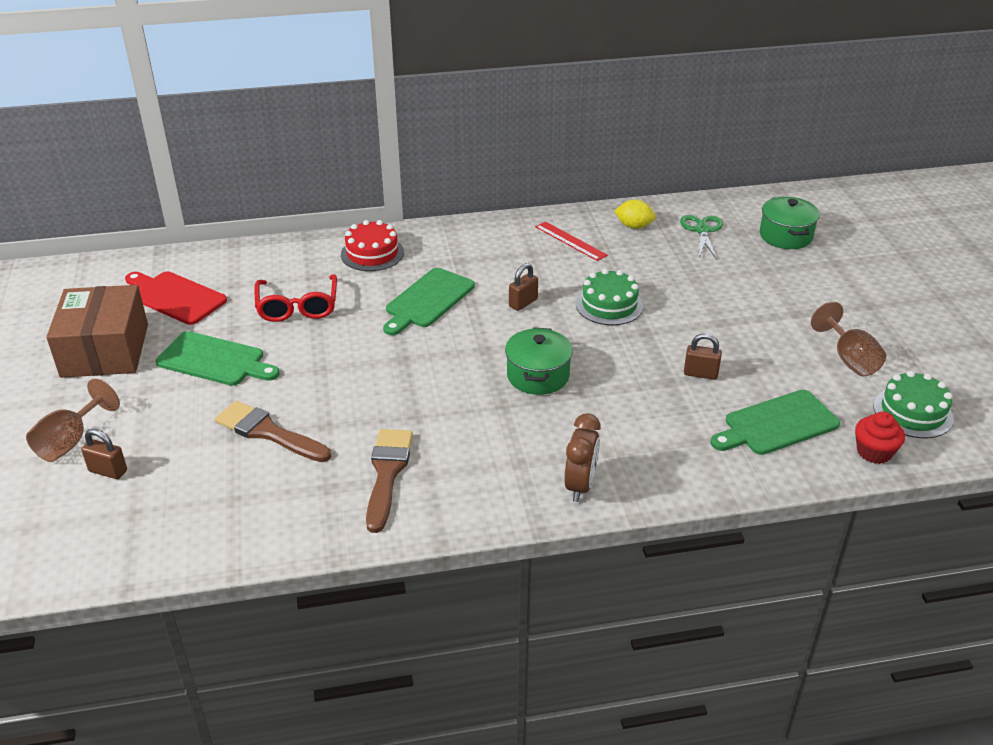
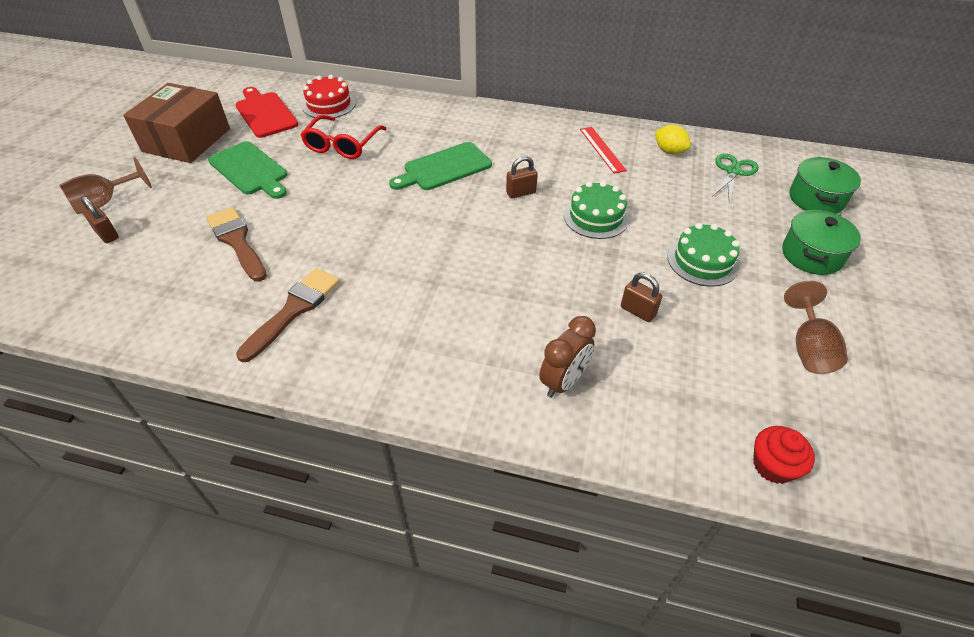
camera: 25 degrees right, 10 degrees up
(372, 253) = (431, 117): red cake -> red cake (329, 104)
(538, 376) = (485, 263): green pot -> green pot (811, 255)
(580, 485) = (444, 385): brown clock -> brown clock (563, 381)
(777, 424) = (682, 392): green cutting board -> none
(912, 412) = (848, 435): green cake -> green cake (703, 261)

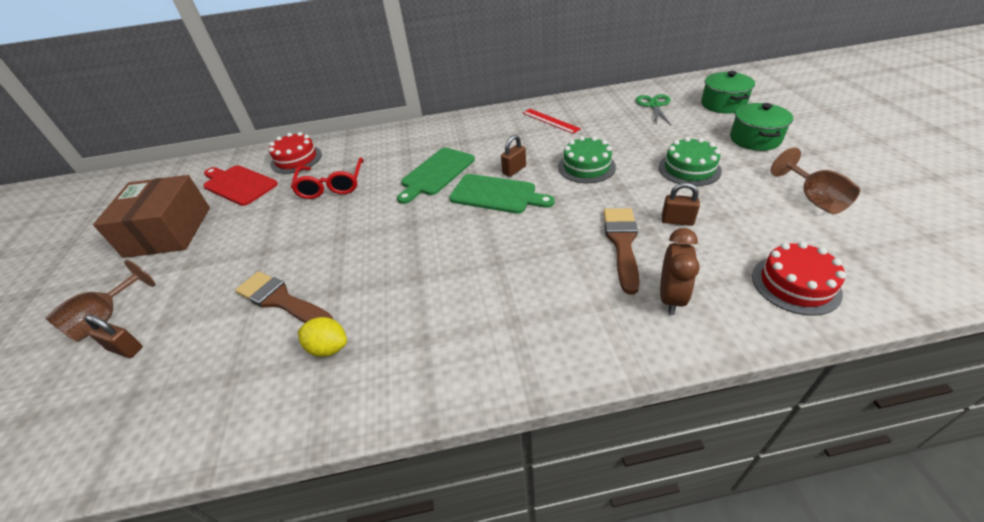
camera: 20 degrees left, 5 degrees down
(250, 170) = (254, 235): green cutting board -> green cutting board (496, 194)
(294, 310) = (384, 339): brown brush -> brown brush (622, 243)
(669, 151) = (599, 107): yellow lemon -> yellow lemon (328, 348)
(697, 423) = (795, 284): none -> red cake
(773, 465) = (875, 291): red cupcake -> none

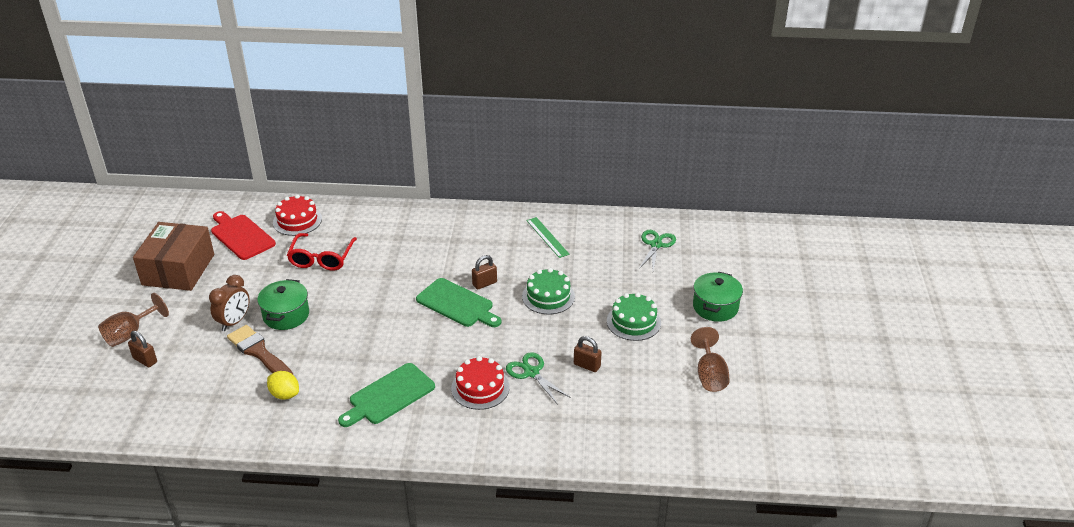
camera: 10 degrees right, 5 degrees down
(436, 173) = (416, 269): green cutting board -> green cutting board (389, 396)
(550, 121) = (547, 237): red ruler -> green ruler
(622, 243) = (531, 372): brown brush -> green scissors
(671, 297) = (538, 421): brown clock -> brown clock (234, 322)
(723, 104) = (721, 261): green pot -> green pot (286, 315)
(795, 284) = (632, 434): red cake -> red cake (480, 388)

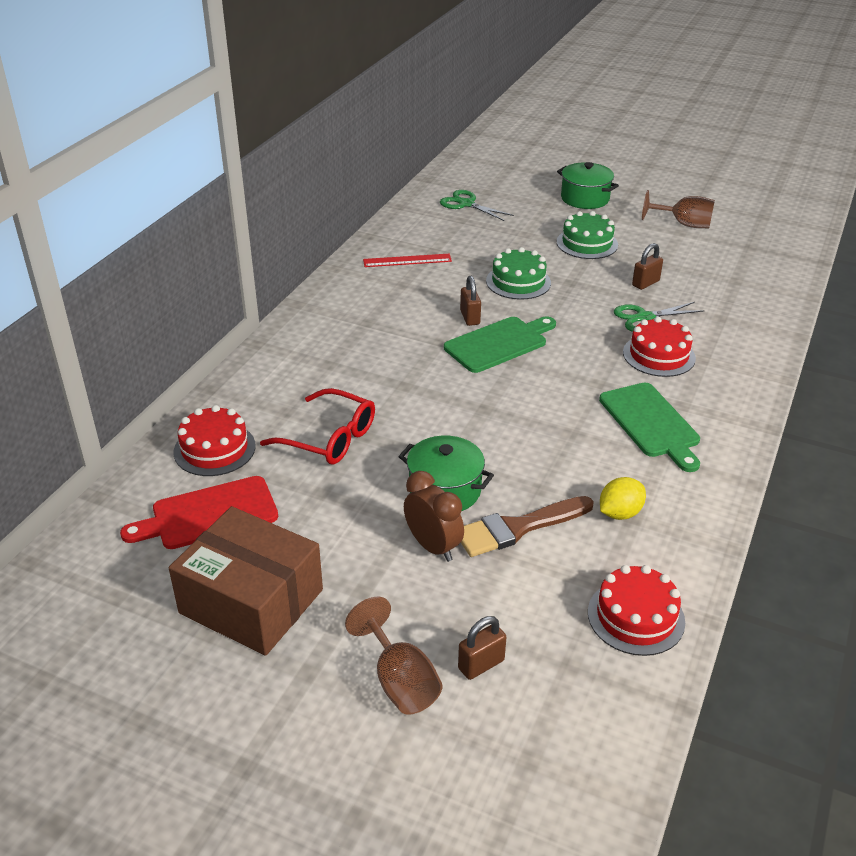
camera: 70 degrees left, 0 degrees up
(191, 415) = (636, 617): none -> red cake
(547, 237) = (407, 260): green ruler -> red ruler

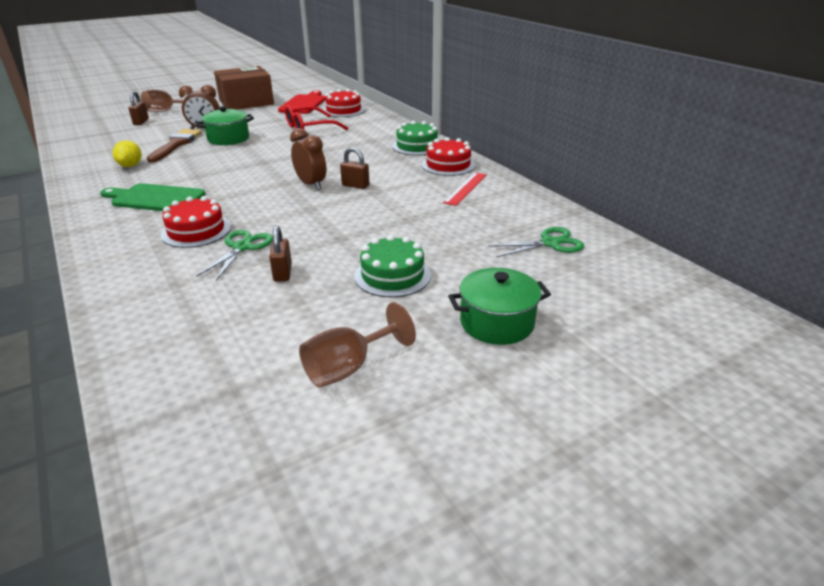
camera: 125 degrees right, 5 degrees down
(499, 343) = (311, 185): green cutting board -> brown clock
(518, 282) = (374, 217): green cake -> green cake (417, 146)
(636, 617) = (87, 149): red cake -> red cake (448, 165)

